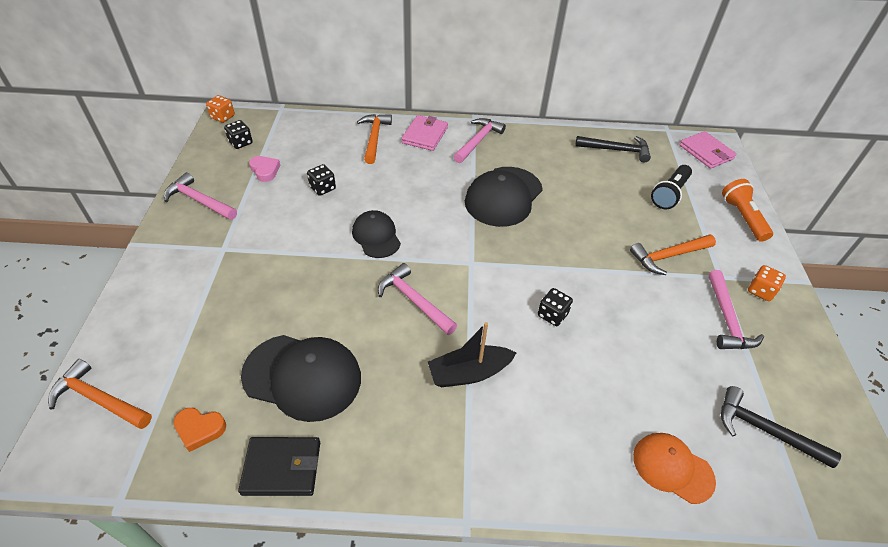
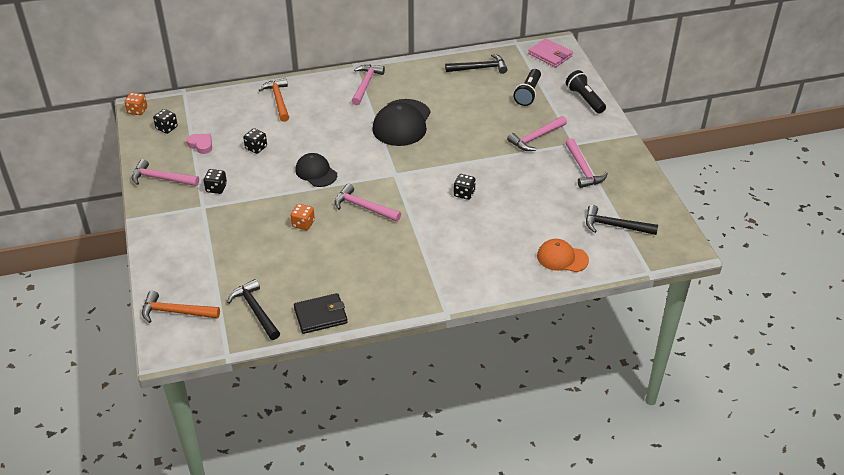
camera: 15 degrees left, 5 degrees down
(200, 429) = (255, 310): orange heart -> black hammer
(251, 228) = (216, 188): none -> black dice
(302, 376) = (307, 268): black cap -> none
(425, 135) = (319, 89): pink wallet -> none
(469, 373) = (419, 240): black boat -> none
(668, 256) = (536, 138): orange hammer -> pink hammer
(742, 217) = (584, 99): orange flashlight -> black flashlight
(760, 291) = (603, 146): orange dice -> orange dice (303, 224)

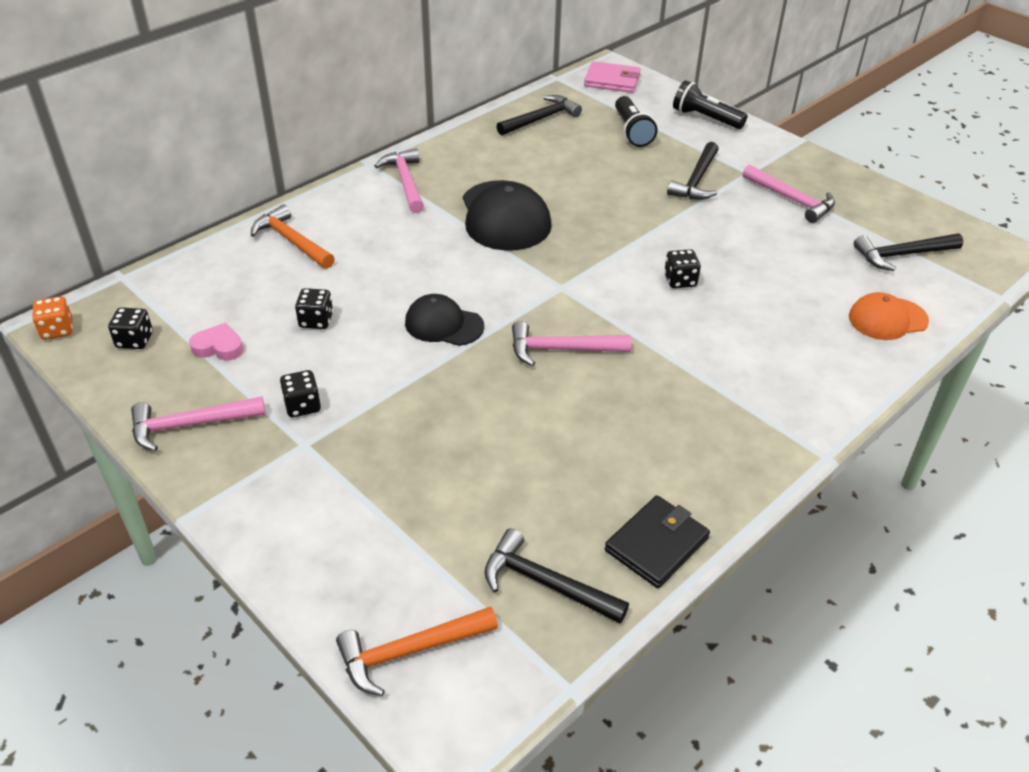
camera: 30 degrees left, 0 degrees up
(303, 224) = (494, 408): orange dice -> none
(536, 138) = (697, 180): pink hammer -> black hammer

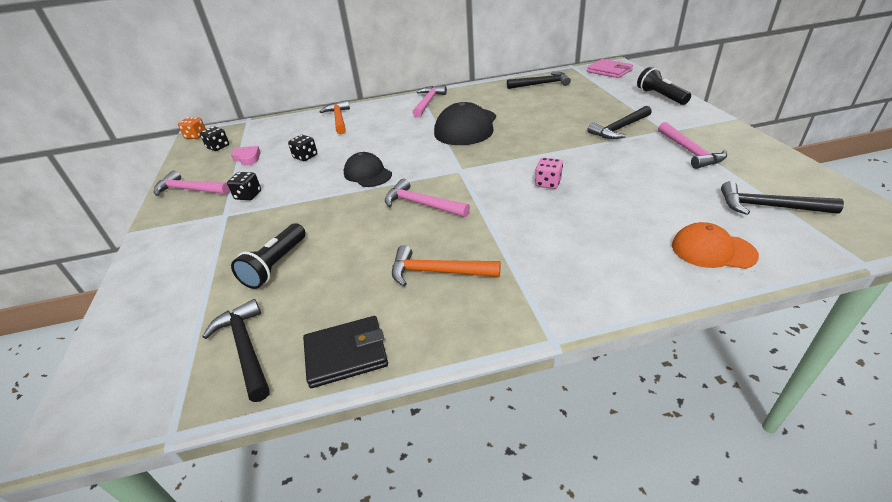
camera: 35 degrees right, 5 degrees down
(410, 652) = (123, 355): orange hammer -> orange hammer (437, 272)
(632, 131) = (597, 97): black flashlight -> black flashlight (276, 265)
(680, 280) = (548, 183): black dice -> pink dice

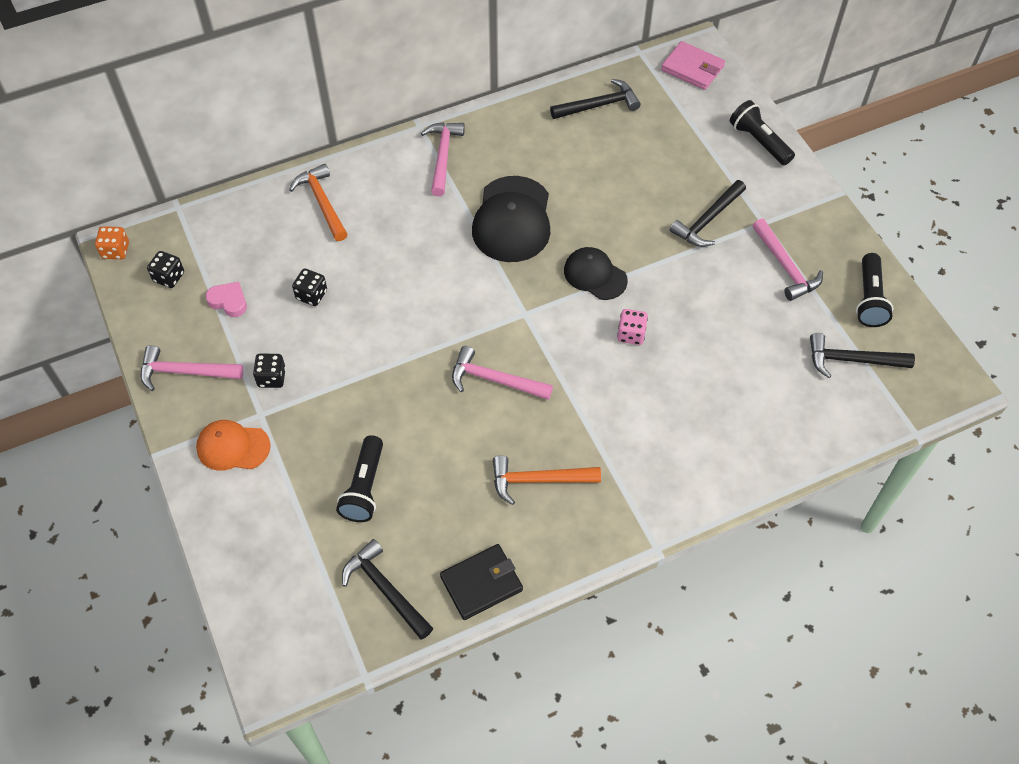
camera: 15 degrees left, 20 degrees up
(367, 174) = (410, 327): black cap -> black cap (595, 275)
(712, 250) = (793, 427): orange cap -> orange cap (233, 447)
(776, 170) = (869, 299): none -> black flashlight

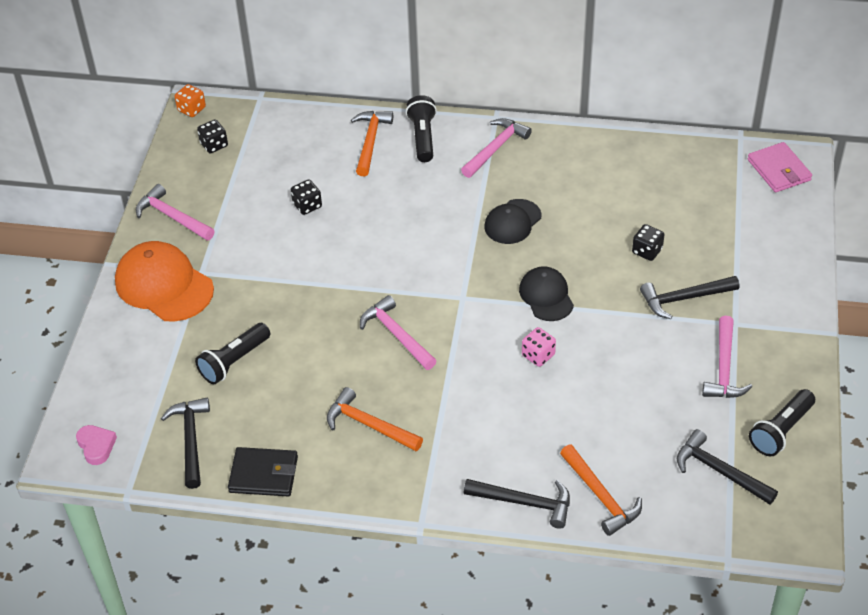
camera: 35 degrees right, 10 degrees down
(228, 301) = (243, 182): pink heart -> pink heart (96, 446)
(233, 447) = (164, 285): orange cap -> orange cap, size x1.63
(272, 378) = (230, 251): black dice -> black dice (647, 251)
(512, 220) = (512, 222): black cap -> black cap, size x0.61
(599, 105) = (665, 164): black hammer -> black hammer (524, 502)
(759, 142) = (789, 256): black flashlight -> black flashlight (422, 137)
(780, 435) = (601, 496): none -> orange hammer

